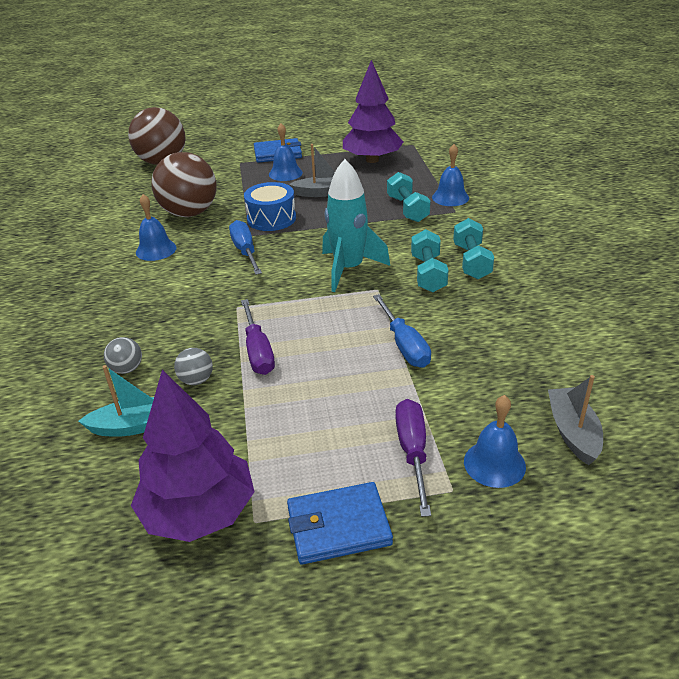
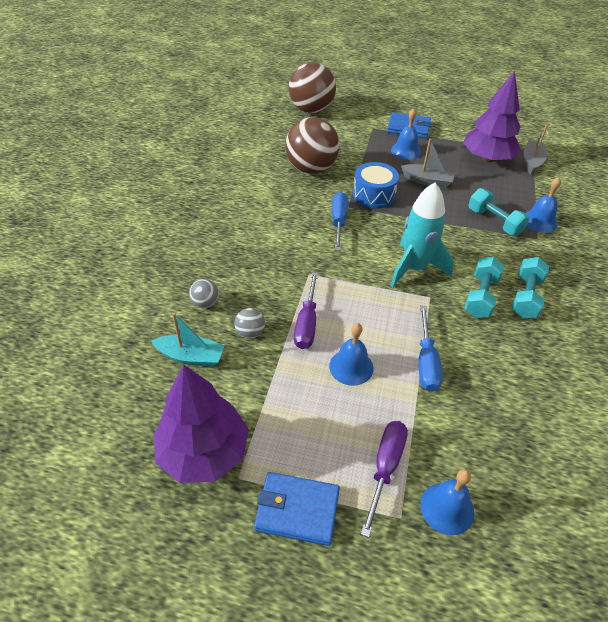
camera: 20 degrees right, 10 degrees up
(156, 250) = (271, 197): blue bell -> blue bell (351, 367)
(407, 209) = (494, 222): turquoise dumbbell -> turquoise dumbbell turned 45 degrees counterclockwise
(572, 432) = (530, 507): grey boat -> grey boat (531, 162)

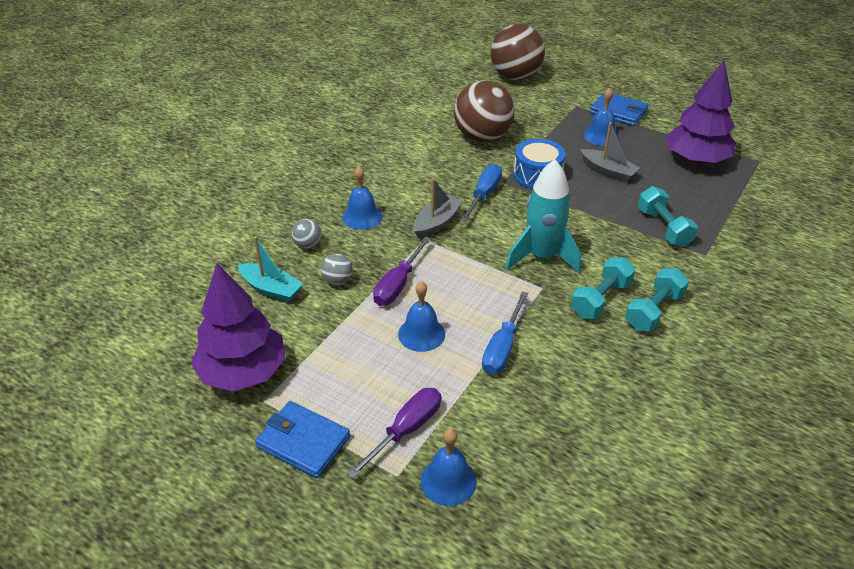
camera: 20 degrees right, 5 degrees down
(531, 162) = (751, 172): grey boat -> grey boat (437, 223)
(539, 221) = (720, 237): blue bell -> blue bell (362, 217)

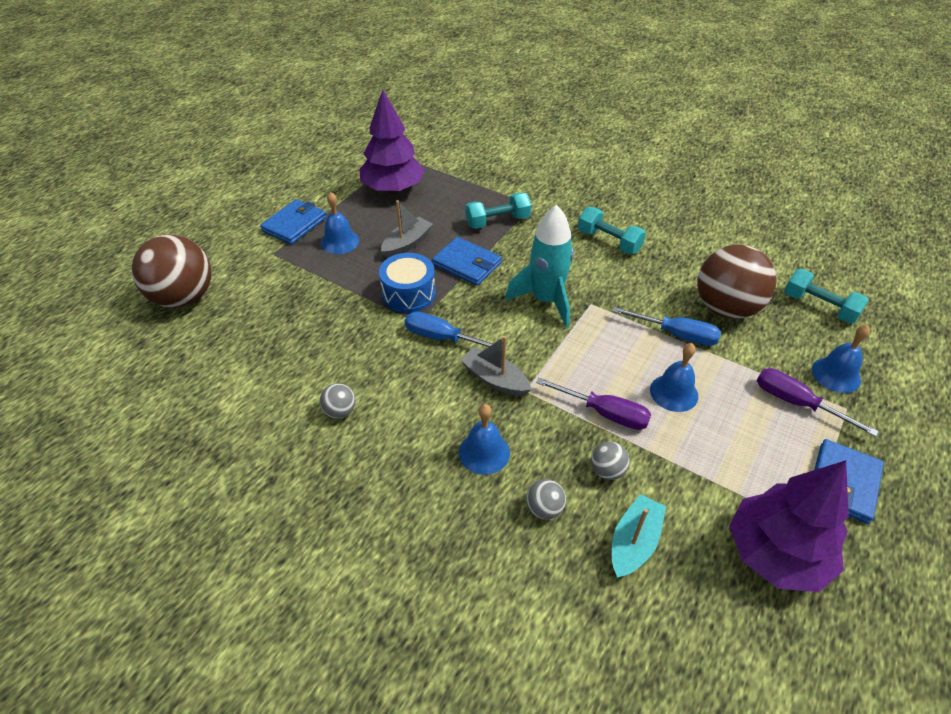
camera: 90 degrees left, 5 degrees up
(405, 151) = (340, 411): none -> grey ball
(482, 137) = (323, 334): brown ball -> brown ball (725, 308)
(587, 207) = (467, 264): none -> blue wallet
(600, 299) = (600, 269): turquoise dumbbell -> turquoise dumbbell (819, 307)

